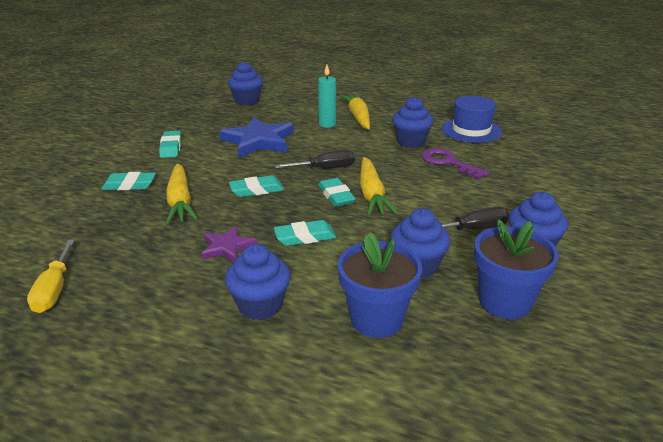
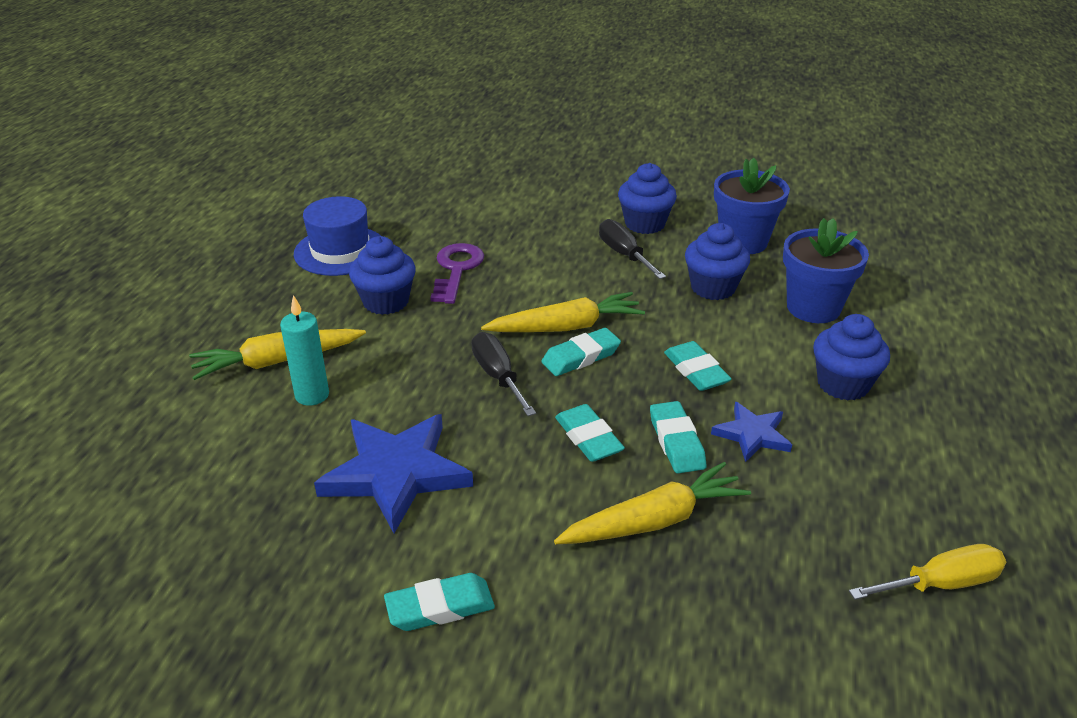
camera: 100 degrees left, 5 degrees up
(129, 185) = (622, 616): turquoise eraser -> turquoise eraser (676, 442)
(227, 247) = (752, 434): purple star -> blue star
(247, 101) = (153, 542): blue cupcake -> none
(448, 163) = (456, 270): purple key -> purple key turned 150 degrees clockwise

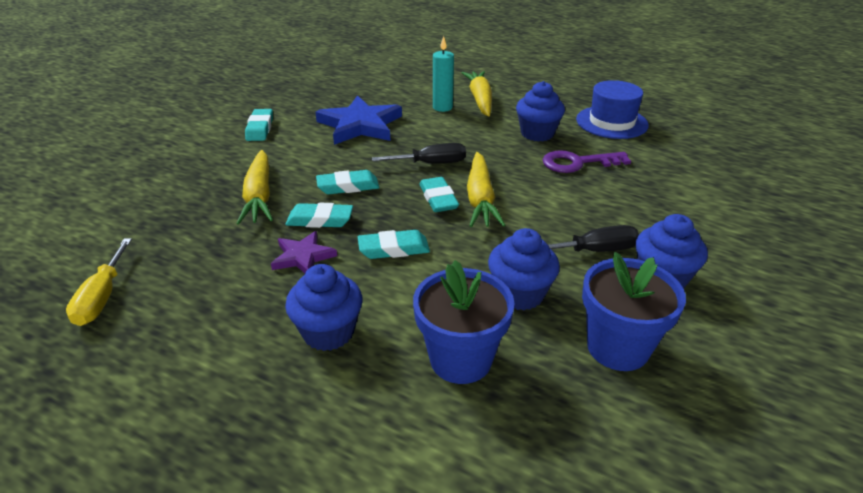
camera: 105 degrees right, 0 degrees up
(456, 270) = (578, 163): purple key -> purple key turned 150 degrees clockwise
(752, 434) = (303, 256): blue star -> purple star

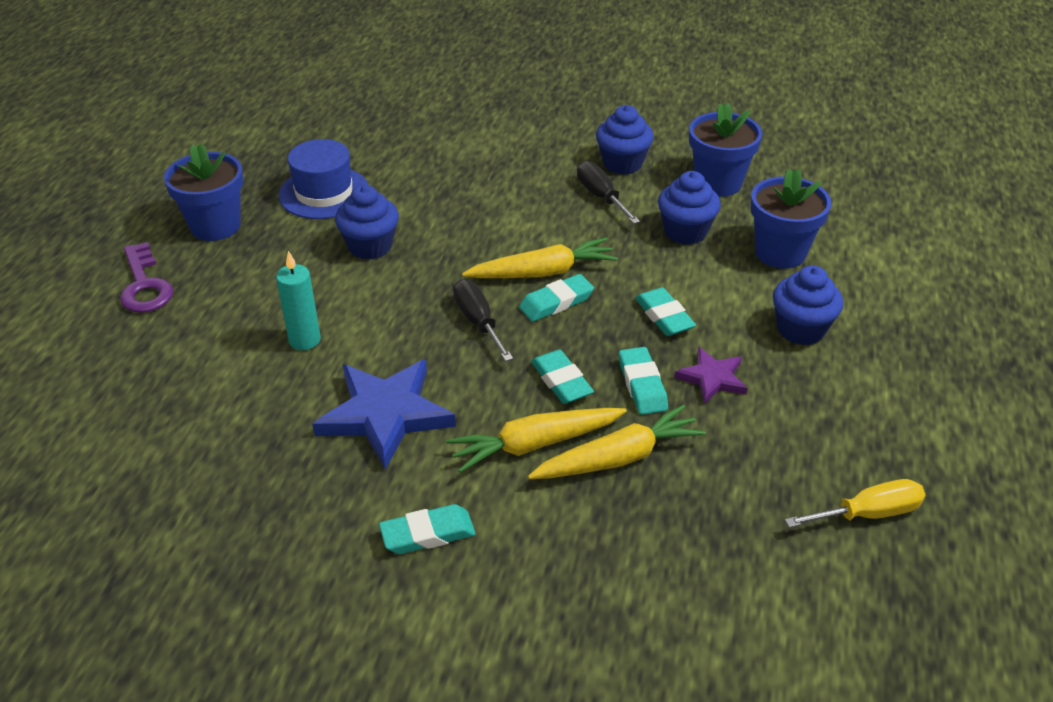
camera: 105 degrees left, 5 degrees up
(480, 100) = (270, 307): yellow carrot -> yellow carrot (535, 444)
(573, 88) = (215, 226): none -> blue flower pot
(578, 163) = (437, 213): purple key -> purple key (144, 285)

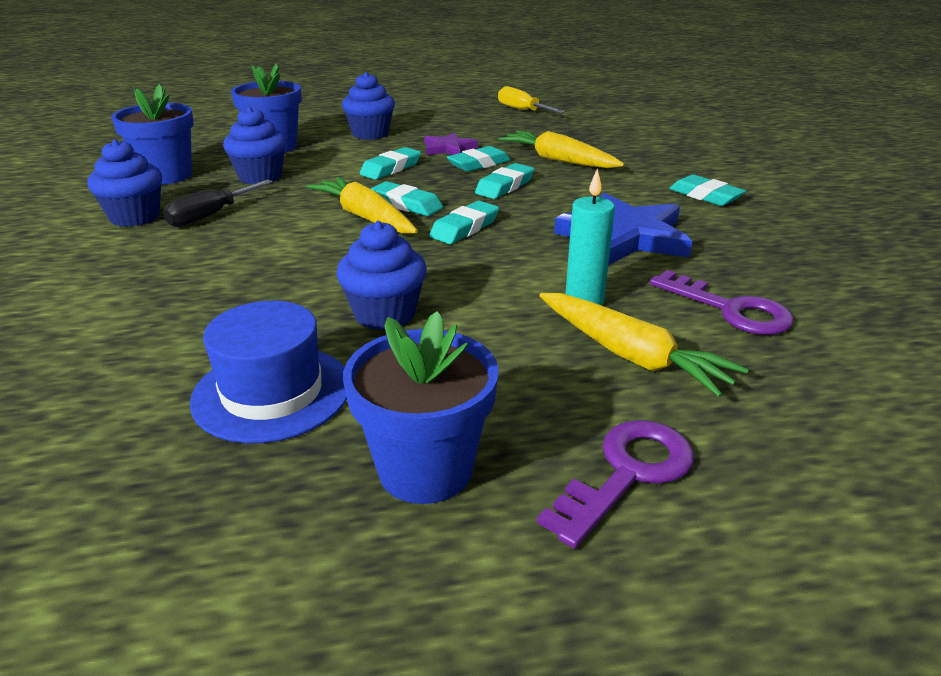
camera: 115 degrees left, 10 degrees down
(224, 411) = (730, 309): none -> purple key
(478, 321) = (464, 228): black screwdriver -> turquoise eraser
(535, 444) = (580, 182): yellow carrot -> yellow carrot (630, 355)

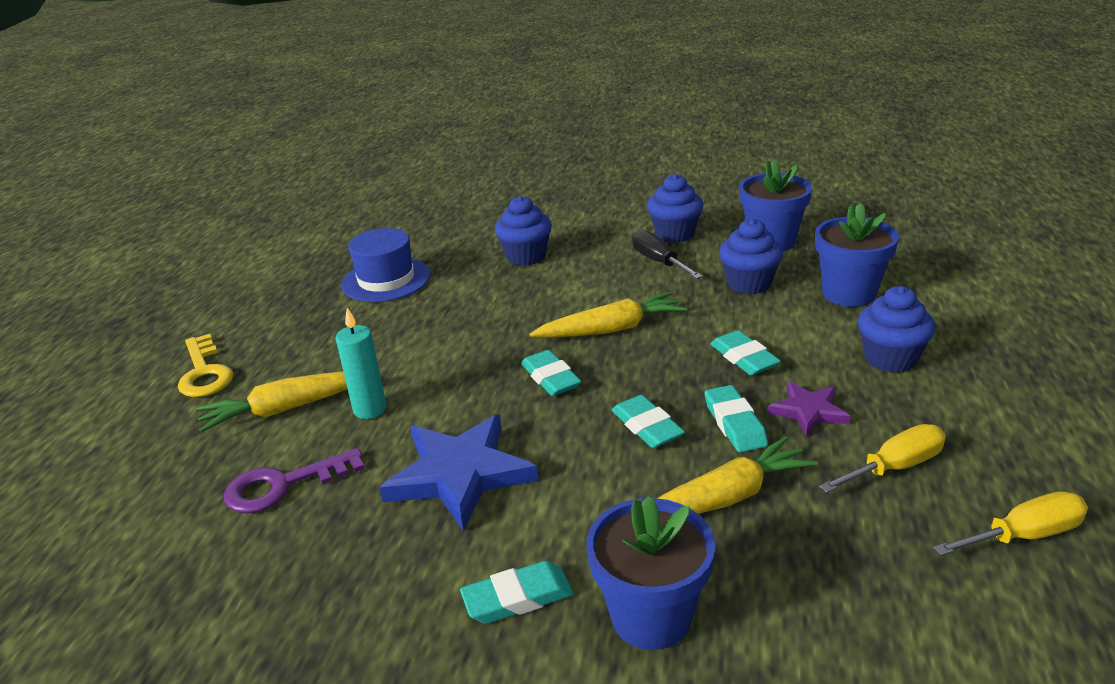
camera: 115 degrees right, 0 degrees up
(385, 314) = (434, 320): blue cupcake -> blue cupcake (526, 256)
(406, 204) = (629, 354): turquoise eraser -> none
(425, 469) = (279, 316): blue flower pot -> blue flower pot (651, 616)
(490, 130) = (895, 467): none -> yellow screwdriver
(627, 473) = (204, 372): purple key -> yellow key

